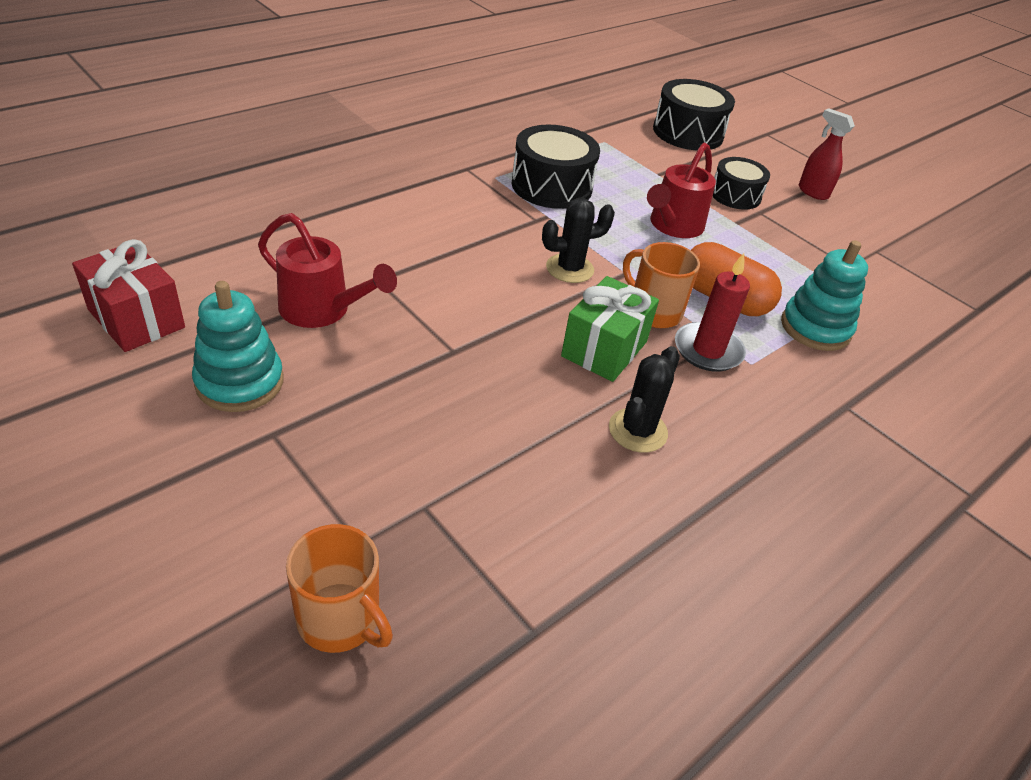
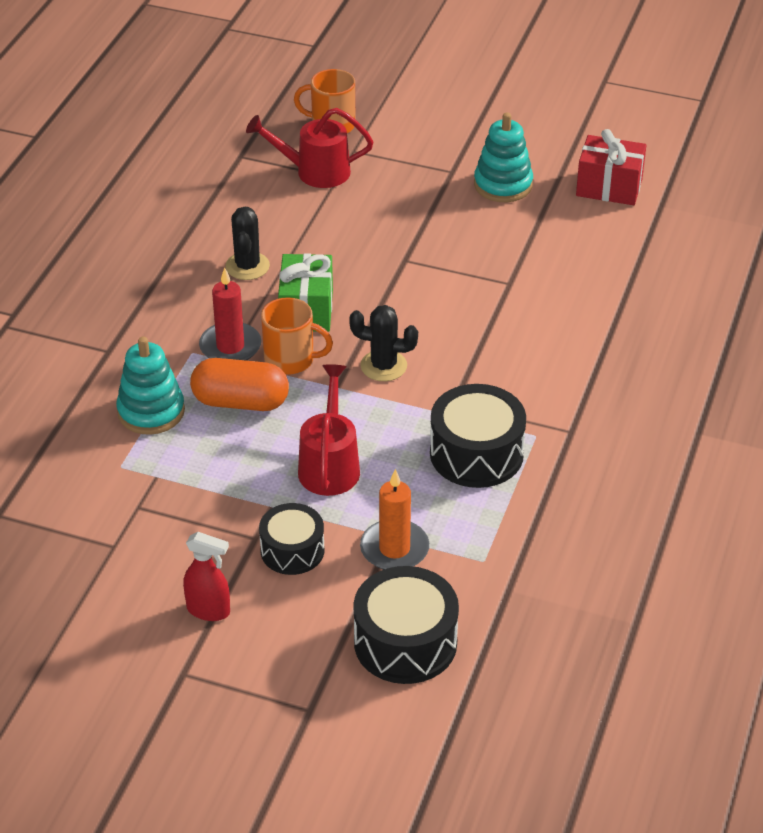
camera: 155 degrees right, 0 degrees up
(323, 311) = (514, 244): red watering can -> red watering can (314, 172)
(569, 269) = (383, 366): black cactus -> black cactus turned 60 degrees clockwise
(660, 168) = (394, 549): none -> orange candle

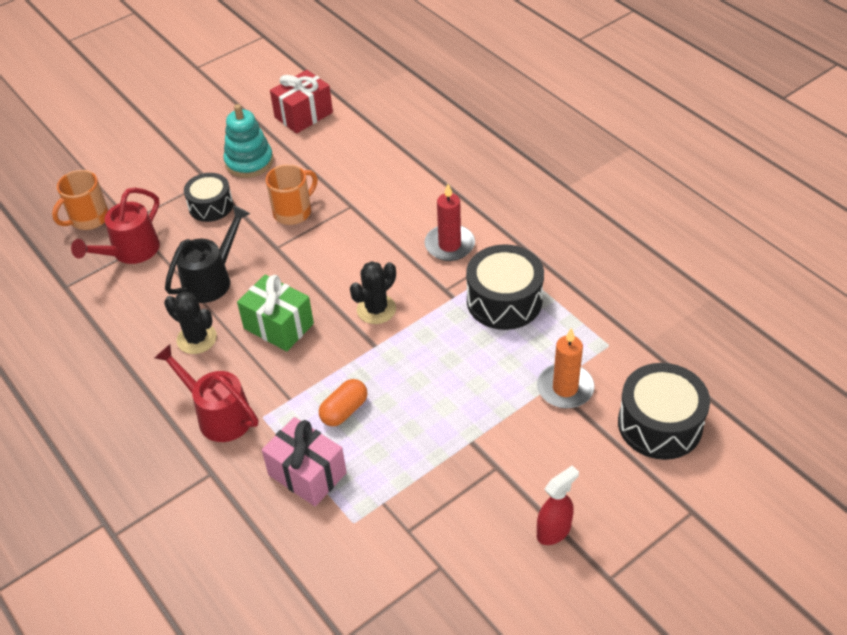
camera: 55 degrees left, 5 degrees up
(151, 411) = (307, 474): turquoise stacking toy -> pink gift
(230, 346) = (277, 390): red candle -> red candle (449, 245)
(240, 402) = (344, 411): orange capsule -> orange capsule, size x0.66
(291, 360) = (324, 359): orange mug -> orange mug (293, 212)
(292, 550) = (526, 449): black drum -> black drum (211, 206)
(327, 239) = (212, 279): none -> black watering can
(330, 464) = (453, 386): red watering can -> red watering can (218, 415)

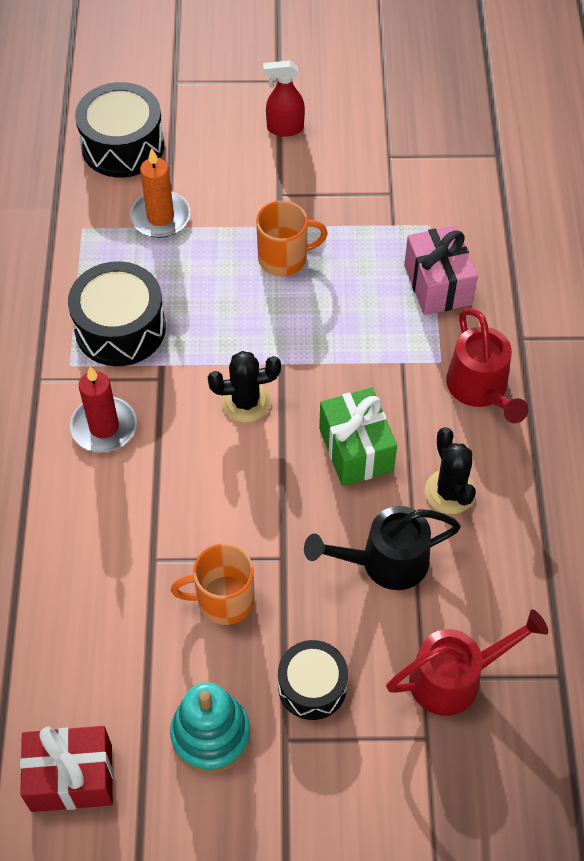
camera: 145 degrees left, 10 degrees up
(88, 219) = (479, 783): orange mug -> orange mug (284, 258)
(344, 411) = (362, 319): orange capsule -> none

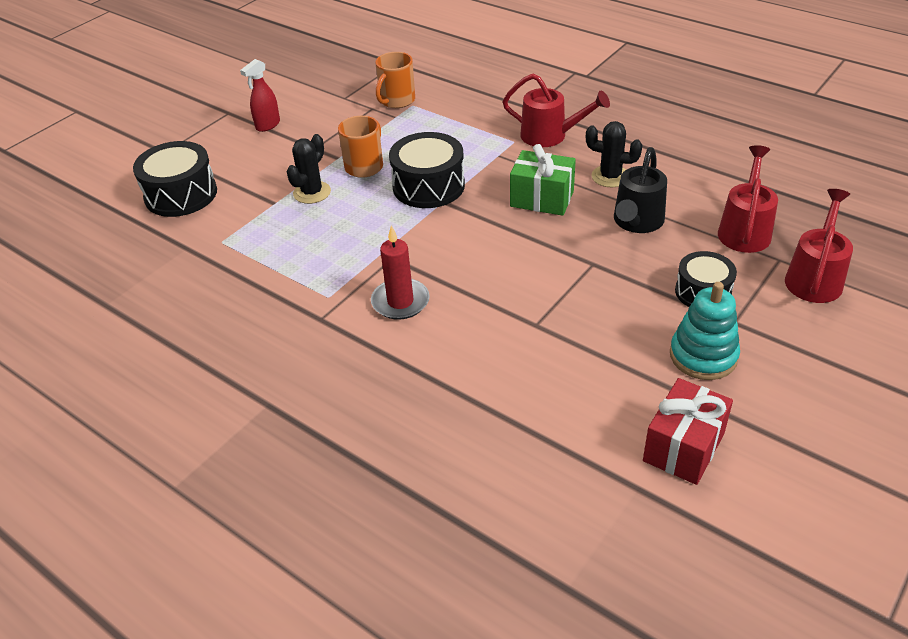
camera: 50 degrees left, 15 degrees down
(120, 328) = (328, 259): black drum -> black drum (428, 186)
(160, 217) = (262, 203): orange candle -> none
(223, 600) = (600, 304): orange mug -> orange mug (396, 101)
(246, 402) = (455, 228): black cactus -> black cactus (312, 192)
(421, 789) = (815, 277): none -> red watering can
(437, 285) = (458, 119): pink gift -> none

